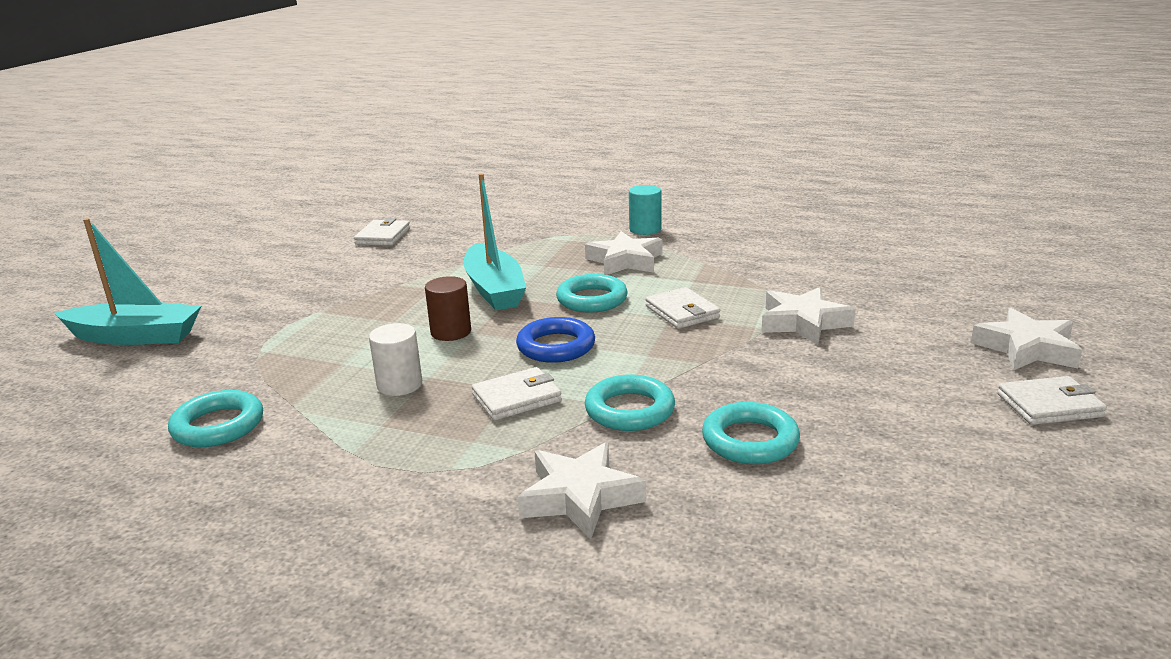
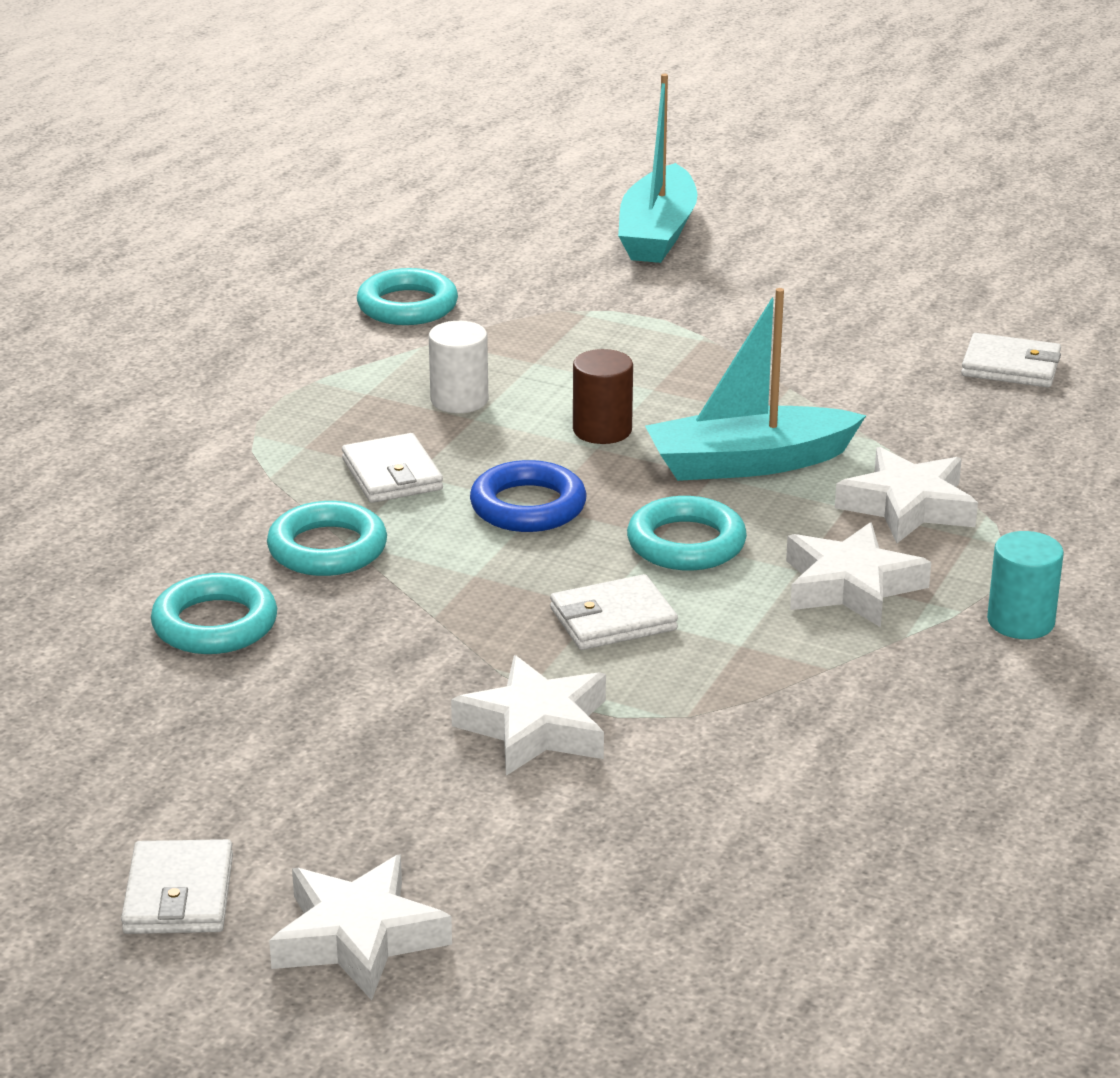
camera: 95 degrees right, 5 degrees up
(580, 497) = (160, 505): white star -> white star (908, 506)

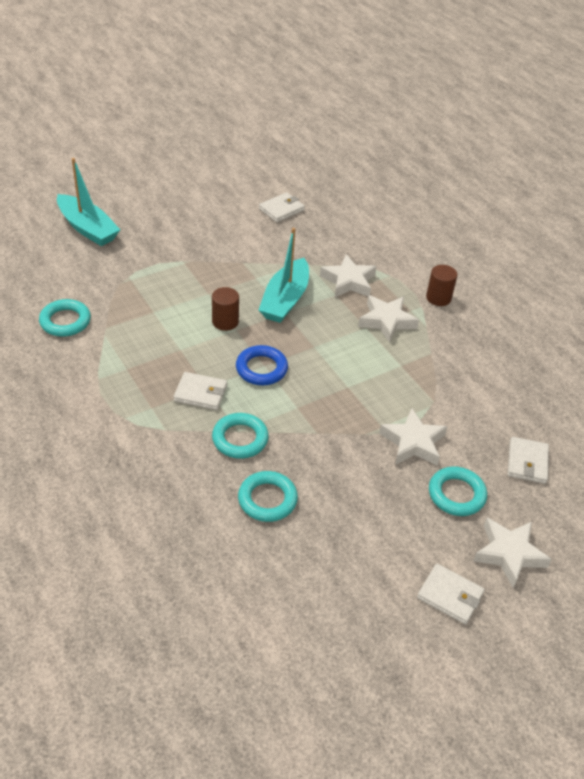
camera: 60 degrees left, 15 degrees up
(459, 400) = (161, 346): white cylinder -> none
(613, 619) = (359, 387): white wallet -> white wallet (527, 462)
(686, 543) = (325, 343): turquoise ring -> turquoise ring (456, 494)
(1020, 622) = (438, 298): turquoise cylinder -> brown cylinder

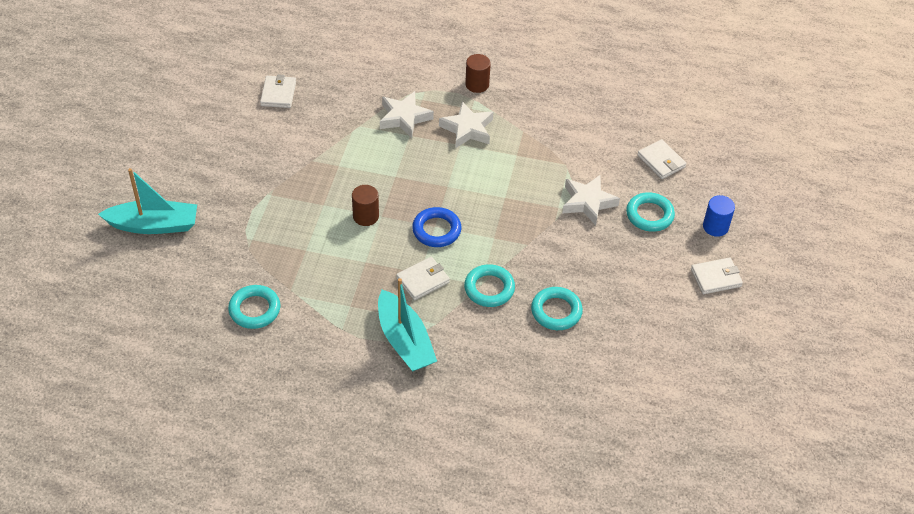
camera: 45 degrees left, 5 degrees up
(285, 300) = (382, 166): turquoise boat -> turquoise boat (404, 341)
(509, 554) = (715, 227): white star -> blue cylinder

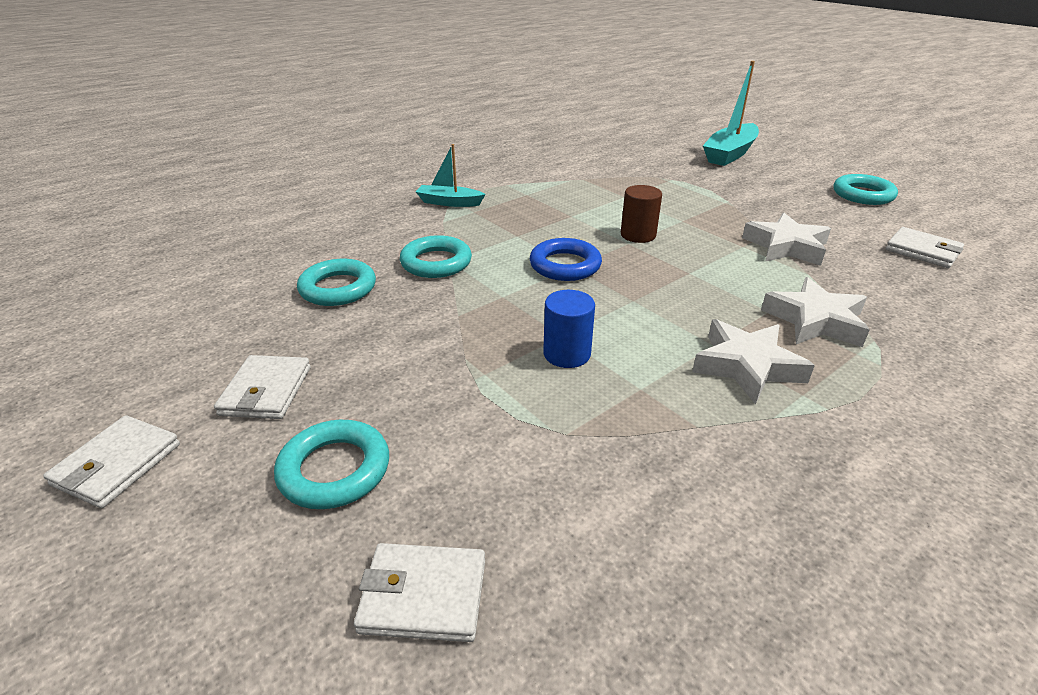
camera: 130 degrees right, 15 degrees down
(254, 309) = (579, 162): turquoise ring -> turquoise ring (863, 195)
(404, 341) = (449, 202): turquoise boat -> turquoise boat, size x0.59
(423, 280) = (505, 233): white wallet -> white wallet (266, 391)
(477, 84) = (877, 432): brown cylinder -> none
(588, 202) = (455, 410): white star -> white star (786, 246)
(715, 227) = (176, 553): blue cylinder -> blue cylinder (567, 354)

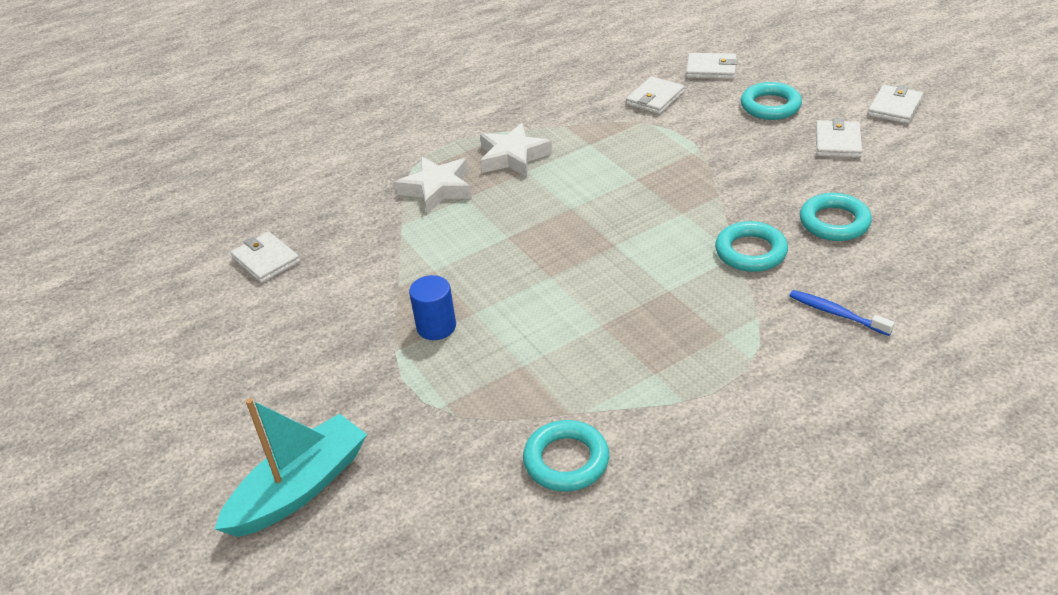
camera: 170 degrees left, 5 degrees up
(378, 224) = (836, 313): none -> blue toothbrush
(449, 202) = (759, 356): turquoise boat -> none
(548, 492) = (655, 99): none -> white wallet
(565, 265) = (622, 247): blue ring -> none
(567, 354) = (634, 165): blue cylinder -> blue cylinder (436, 327)
(638, 235) = (535, 288): brown cylinder -> none
(786, 246) = (392, 268): white star -> none
(863, 195) = (216, 359): turquoise ring -> turquoise ring (566, 460)

